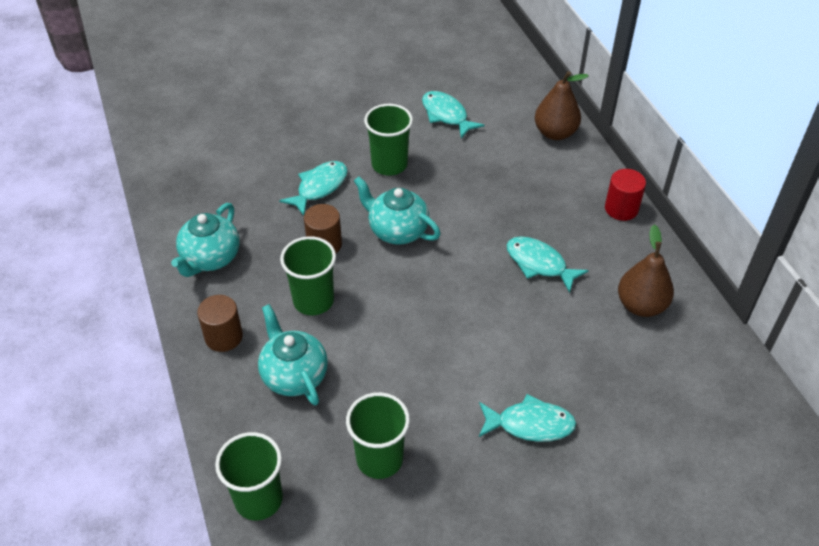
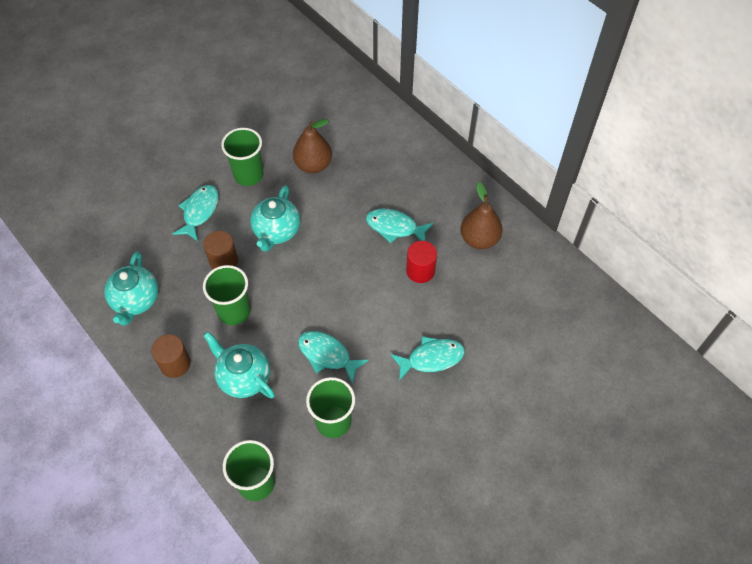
camera: 20 degrees left, 10 degrees up
(397, 231) = (276, 231): turquoise teapot -> turquoise teapot turned 90 degrees counterclockwise
(446, 115) = (278, 117): turquoise fish -> turquoise fish (327, 355)
(555, 133) = (369, 110): brown pear -> brown pear (313, 165)
(621, 209) = (440, 162): red cylinder -> red cylinder (420, 271)

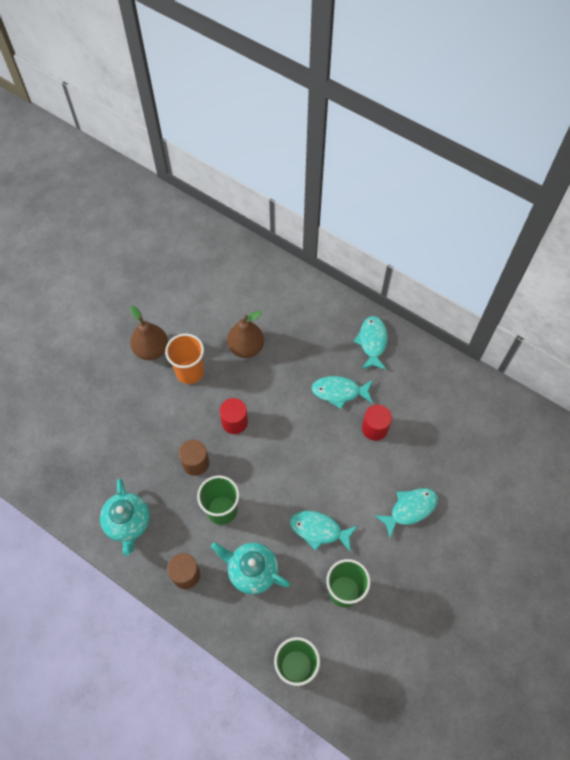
camera: 15 degrees left, 5 degrees up
(199, 211) = (157, 419): turquoise fish -> turquoise fish (372, 342)
(248, 175) = (190, 371): green cup -> orange cup
(276, 231) = (234, 422): turquoise teapot -> red cylinder
(479, 239) = (416, 385): brown pear -> brown pear (151, 349)

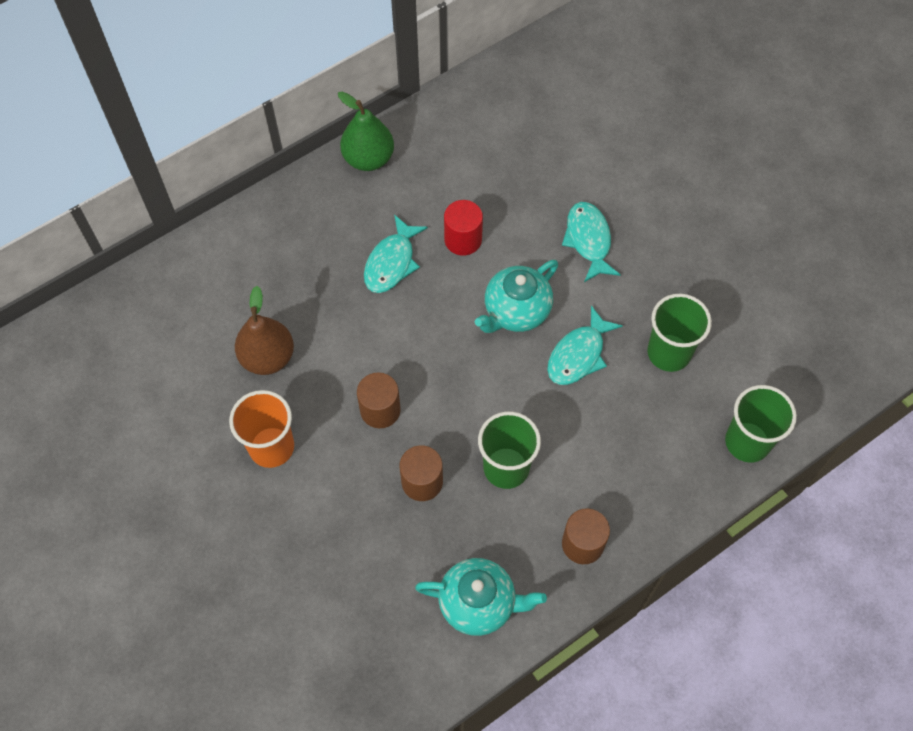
camera: 70 degrees left, 0 degrees up
(151, 349) = (208, 491): brown pear -> none
(234, 422) = (380, 410): red cylinder -> brown cylinder
(252, 571) = (606, 456): turquoise teapot -> turquoise teapot (516, 311)
(372, 342) = (335, 197): turquoise fish -> none
(409, 350) = (368, 159): none -> green pear

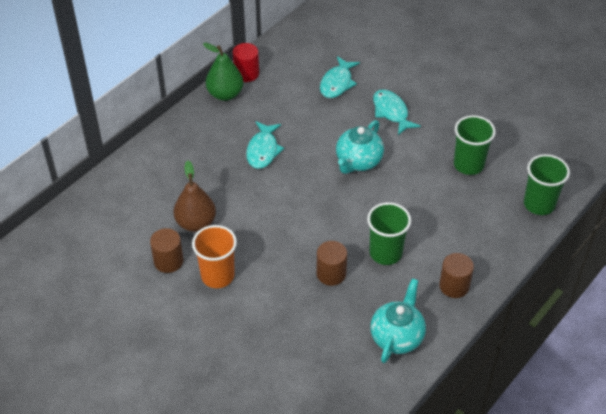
camera: 15 degrees left, 15 degrees down
(380, 410) = (286, 238): brown cylinder -> brown cylinder (168, 261)
(463, 239) = (307, 128): red cylinder -> red cylinder (246, 73)
(478, 603) = (397, 337): turquoise teapot -> turquoise teapot turned 60 degrees counterclockwise
(578, 354) = (409, 178): turquoise fish -> turquoise fish (337, 83)

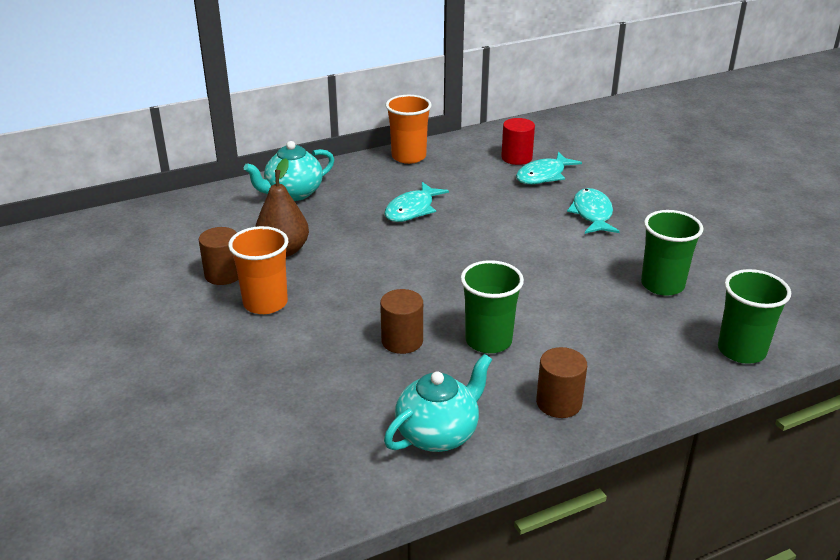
camera: 25 degrees right, 15 degrees down
(225, 94) = (408, 156): green pear -> orange cup
(246, 73) = (445, 146): red cylinder -> red cylinder (516, 158)
(358, 162) = (518, 246): turquoise teapot -> turquoise teapot (293, 193)

